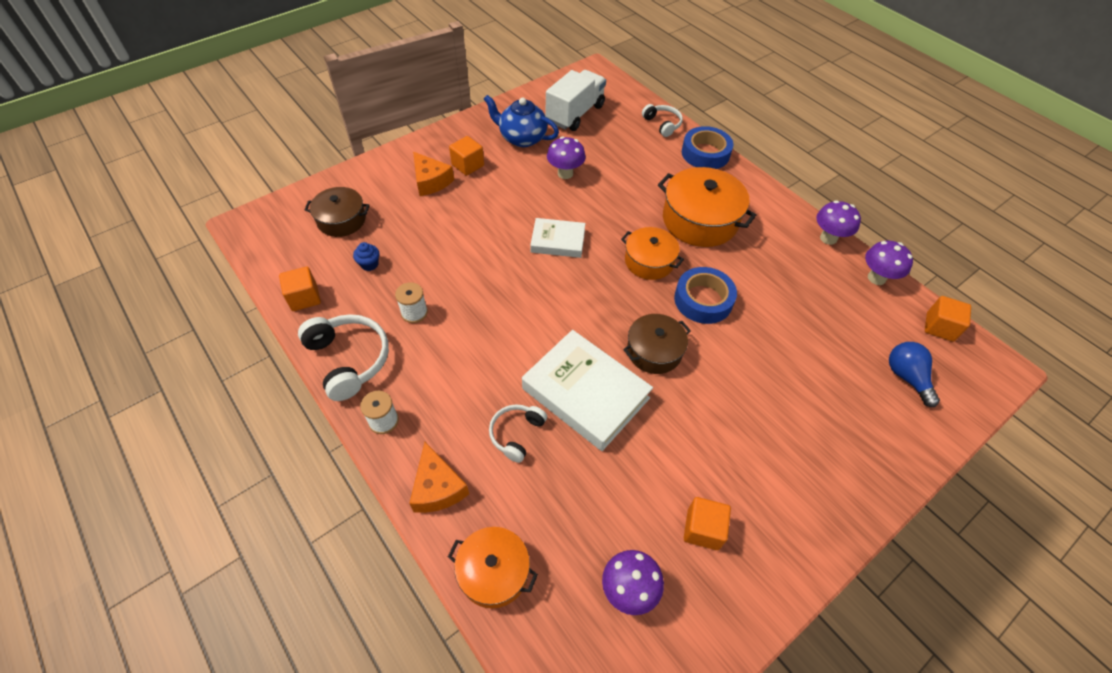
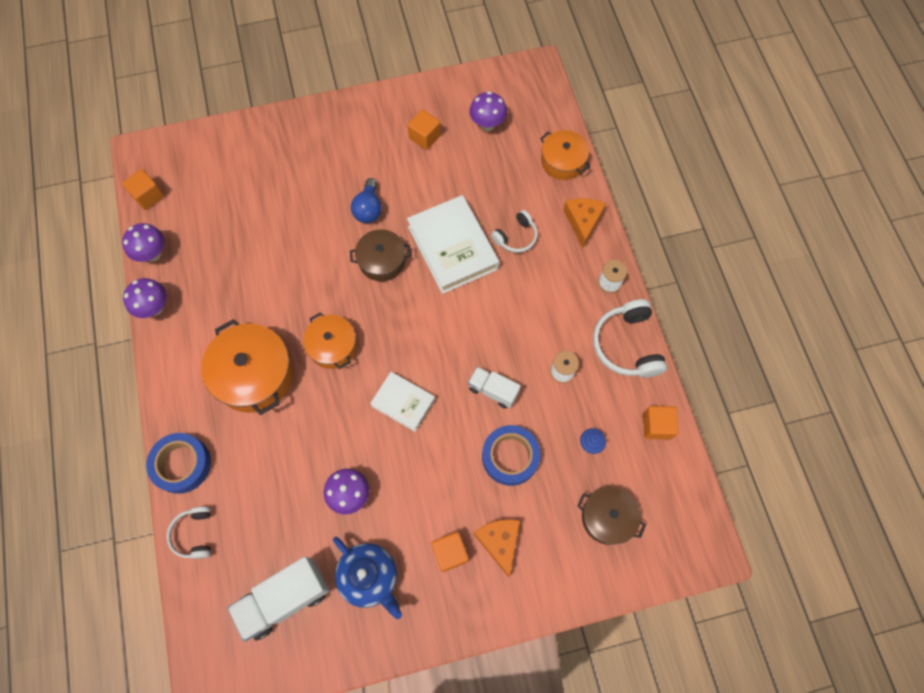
camera: 155 degrees left, 15 degrees up
(478, 275) = (493, 390): none -> white truck
(703, 300) = (313, 289): blue tape -> blue tape (510, 457)
(906, 377) = (212, 172): blue light bulb -> blue light bulb (368, 209)

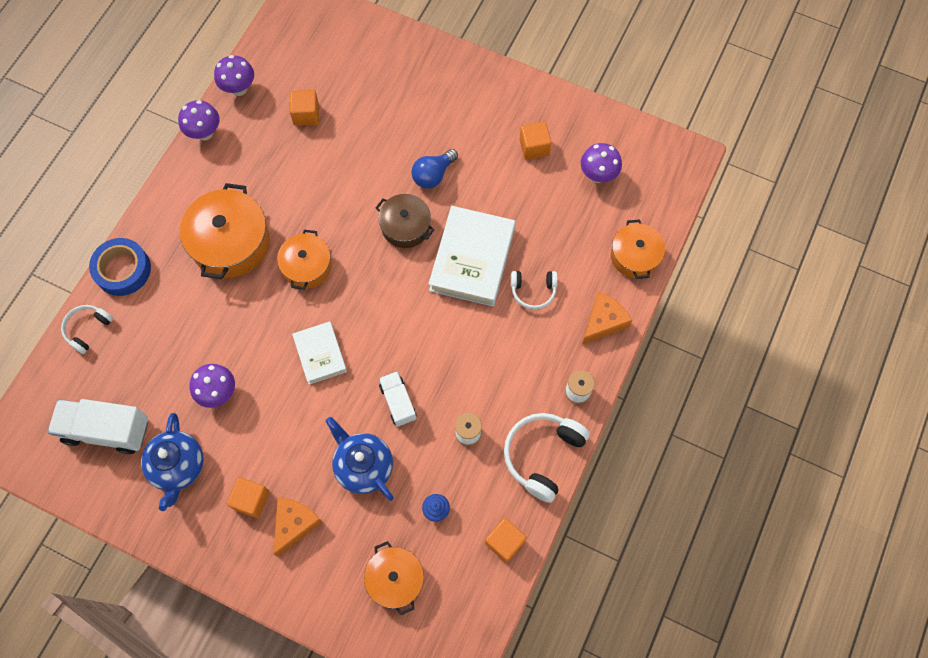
camera: 40 degrees right, 0 degrees up
(148, 196) = (274, 39): orange cube -> orange cube (306, 115)
(510, 457) = (363, 466): blue tape -> blue teapot
(607, 517) = (395, 579): brown pot -> orange pot

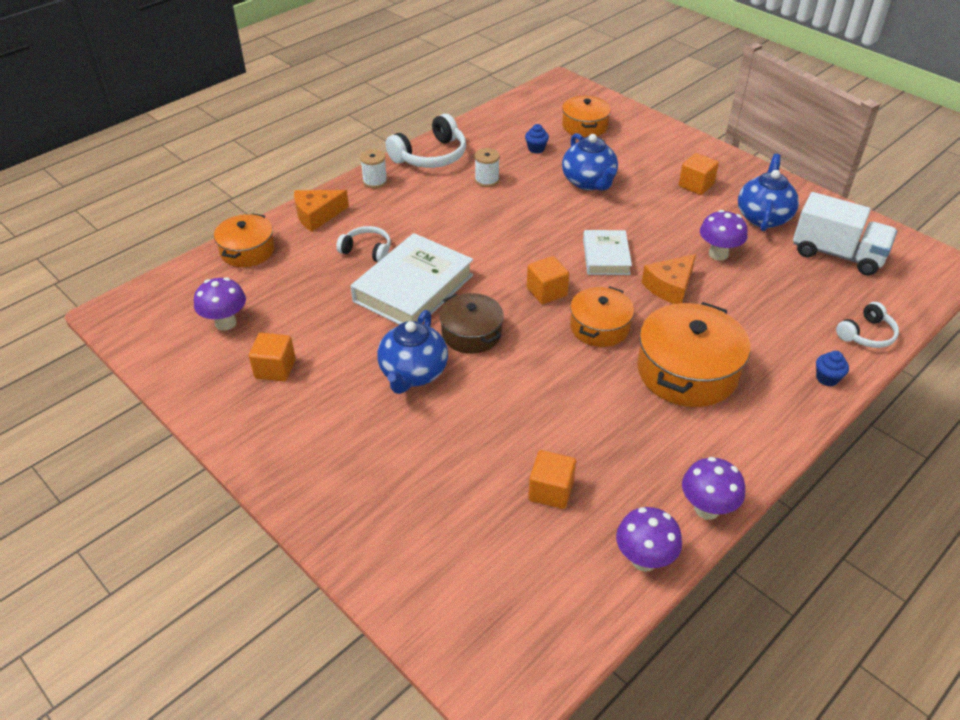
camera: 160 degrees left, 25 degrees down
(123, 270) = (827, 378): blue tape -> blue cupcake
(295, 524) = (659, 166): orange cheese -> orange cheese (670, 287)
(398, 402) = (541, 210): white truck -> none
(433, 175) = (413, 373): blue light bulb -> blue teapot
(504, 542) = (489, 124): orange cube -> orange cube (546, 292)

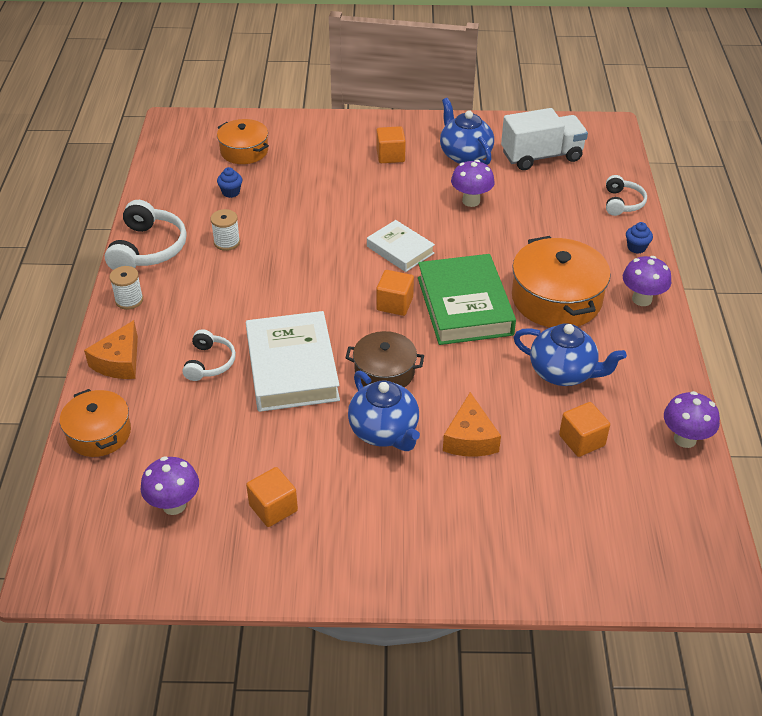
camera: 45 degrees left, 0 degrees up
(367, 250) = (209, 363): white headphones -> white headphones turned 120 degrees clockwise
(589, 182) = (310, 197): blue teapot -> blue teapot (563, 372)
(599, 327) = (464, 306): orange pot -> green book
(670, 287) = (471, 245): orange cheese -> orange cheese (470, 438)
(707, 509) = (677, 380): purple mushroom -> purple mushroom (642, 299)

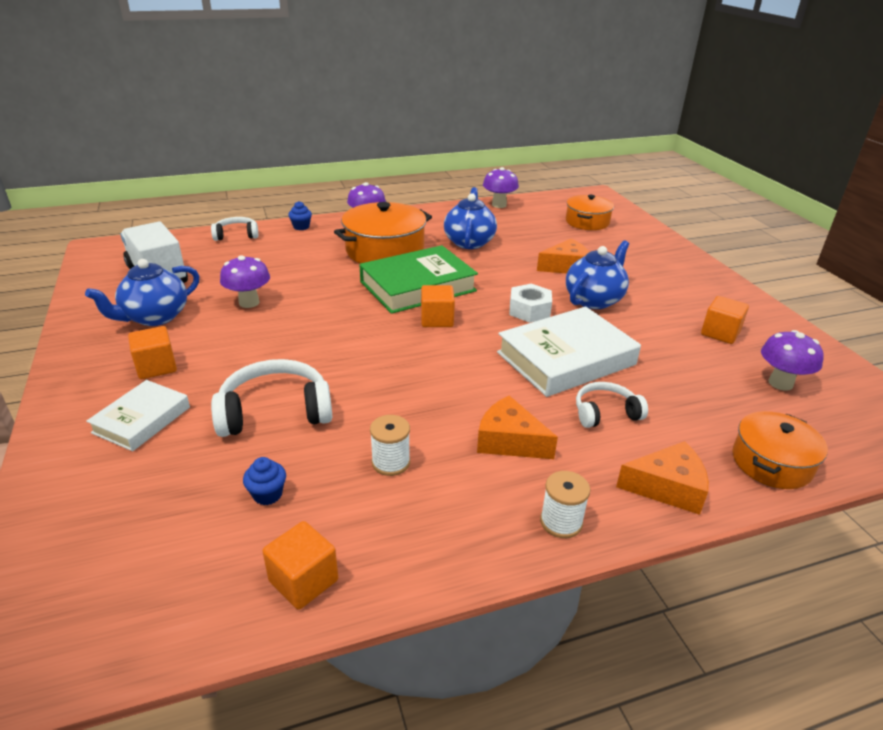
camera: 110 degrees left, 10 degrees down
(148, 249) = (442, 545): white headphones -> white headphones (275, 412)
(212, 300) = (509, 441): none -> orange cheese
(244, 151) = (141, 514): orange pot -> orange pot (587, 222)
(384, 372) = (529, 310): brown pot -> white nut
(400, 250) = (350, 330): white book -> white book (142, 420)
(581, 440) = (529, 232): orange cube -> orange cube (303, 581)

